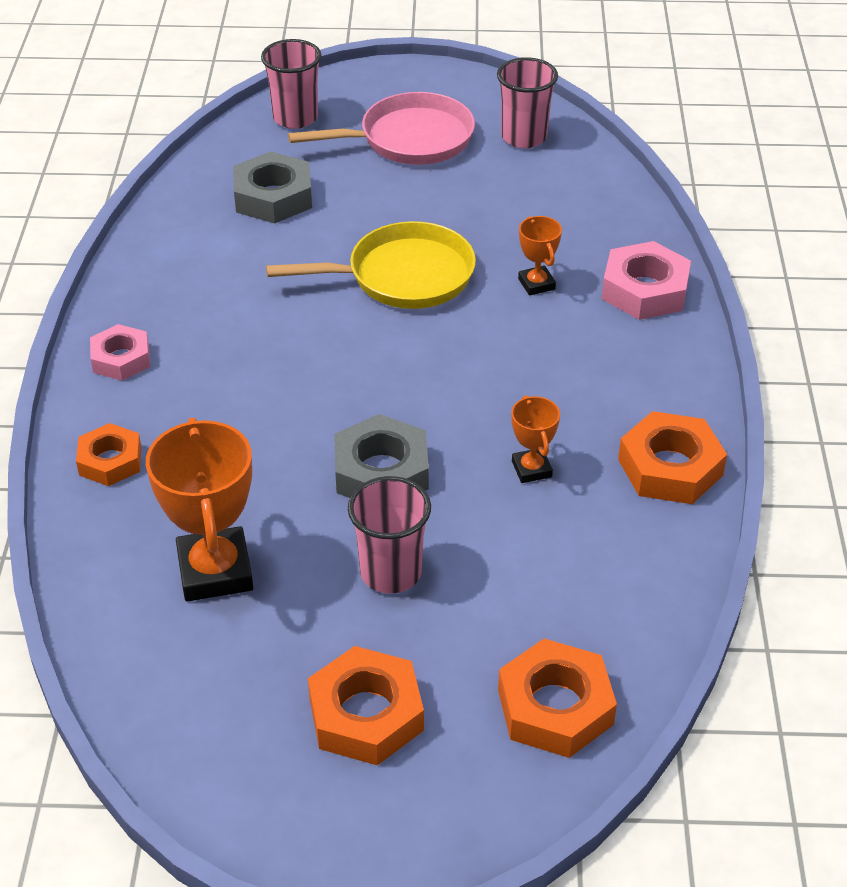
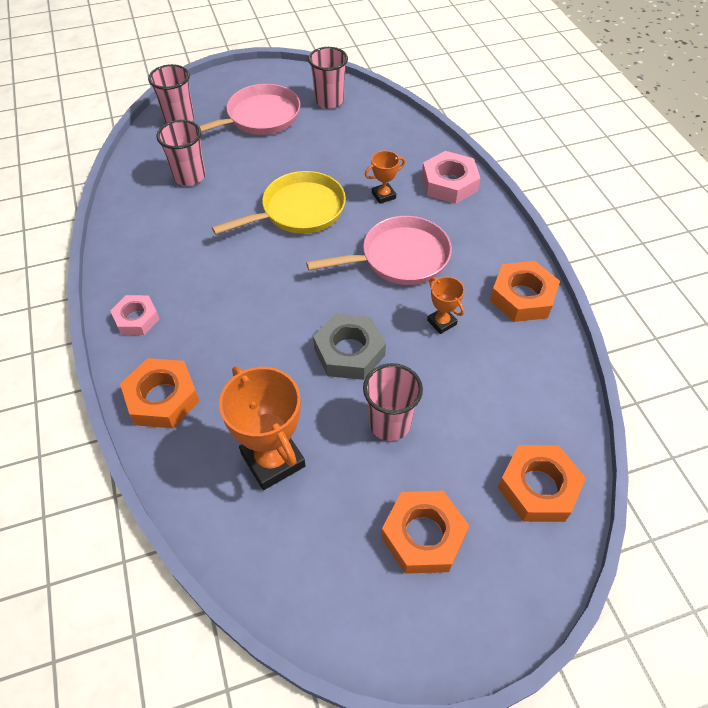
camera: 20 degrees left, 10 degrees up
(110, 461) = (162, 398): orange nut -> orange nut, size x1.51
(273, 197) = (189, 176): grey nut -> pink cup
(515, 371) = (399, 258): none -> pink pan
(536, 284) = (383, 195): orange trophy -> orange trophy turned 75 degrees counterclockwise

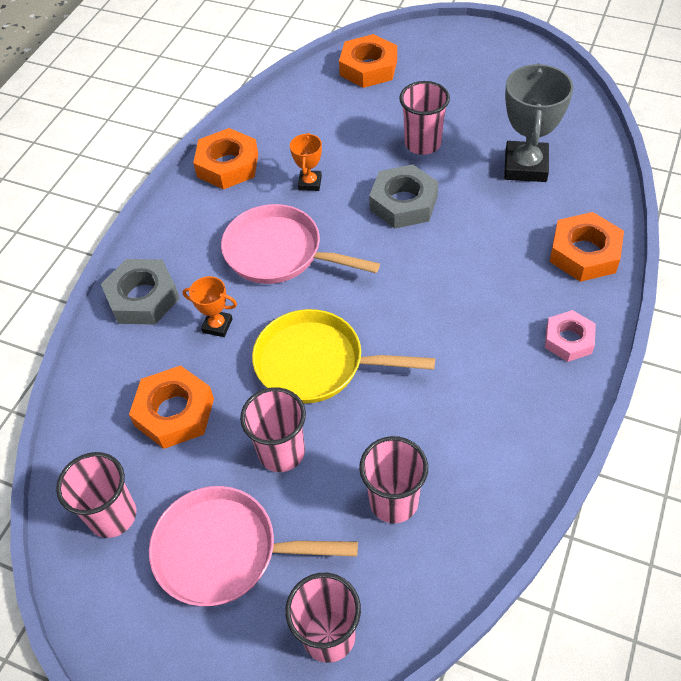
camera: 135 degrees left, 0 degrees up
(273, 163) = (281, 452): none -> pink cup
(273, 460) = (525, 166): orange trophy -> grey trophy
(423, 535) = (462, 83): orange nut -> orange nut (174, 412)
(449, 183) = (143, 297): pink nut -> grey nut

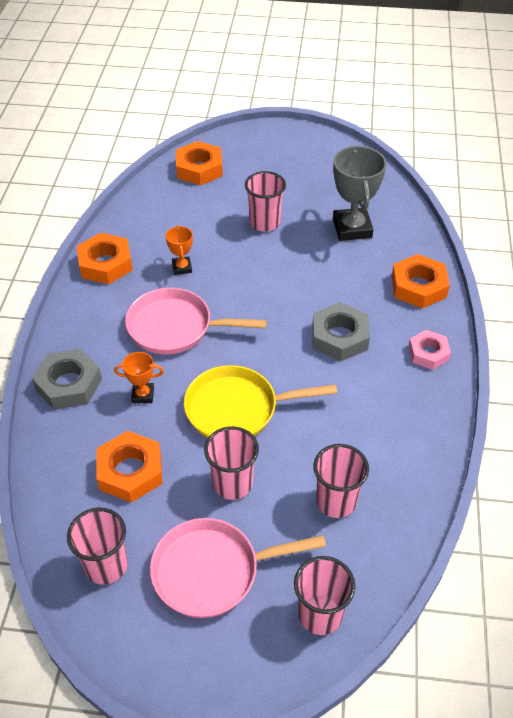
camera: 20 degrees left, 5 degrees down
(403, 203) = (265, 271): grey nut -> grey nut (339, 337)

